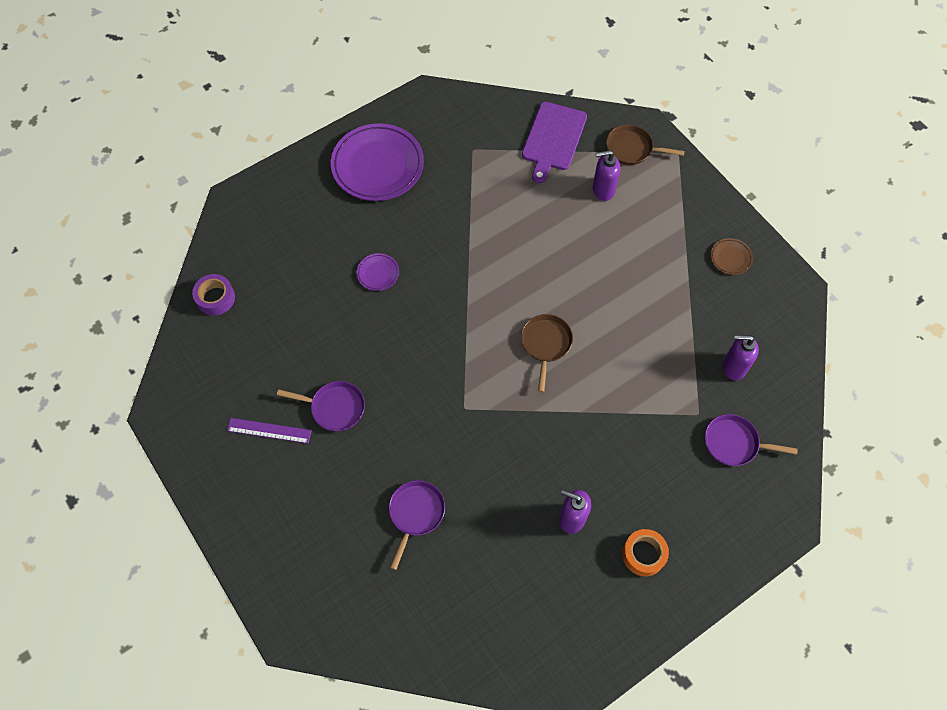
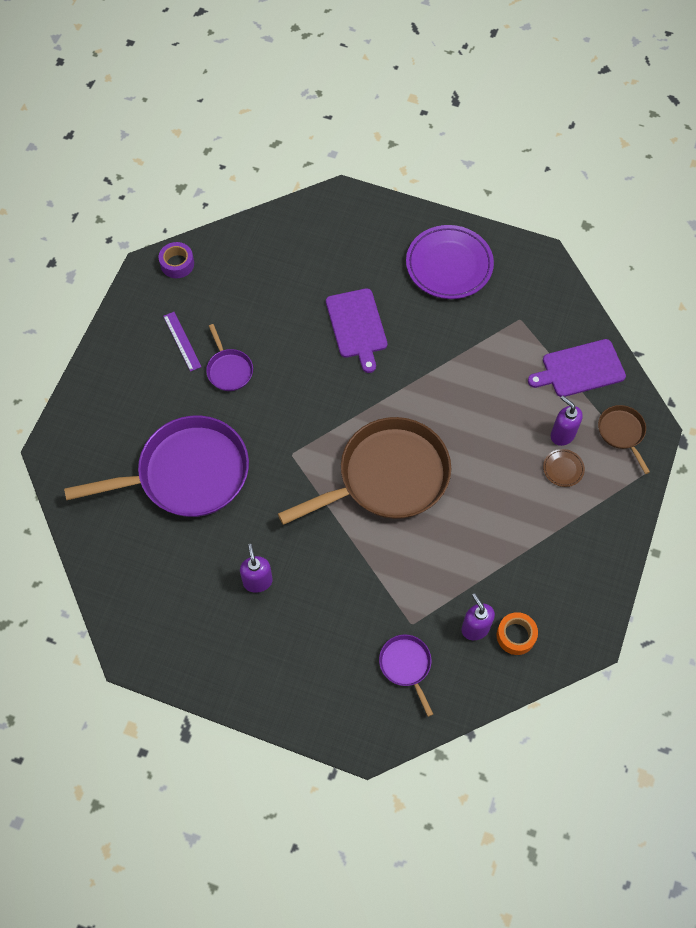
camera: 55 degrees right, 0 degrees up
(215, 298) = (256, 239): purple tape -> purple tape (177, 264)
(378, 273) = (357, 326): purple plate -> purple cutting board
(415, 514) = (187, 474): purple pan -> purple pan, size x2.25
(546, 344) = (387, 477): brown pan -> brown pan, size x2.25
(643, 554) = (264, 649): orange tape -> orange tape (516, 635)
(731, 258) = (578, 569): brown plate -> brown plate (563, 469)

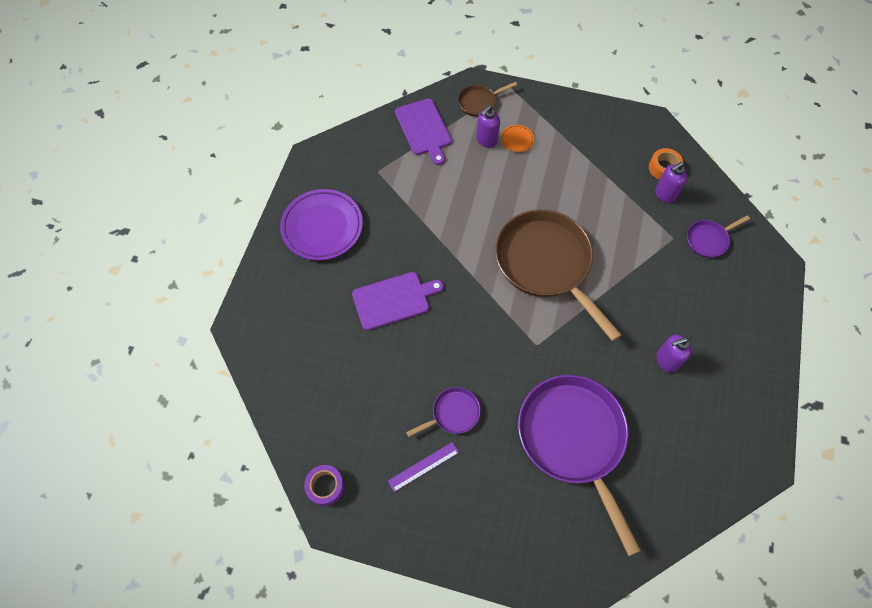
camera: 95 degrees left, 0 degrees up
(563, 469) = (517, 140): brown plate -> orange plate

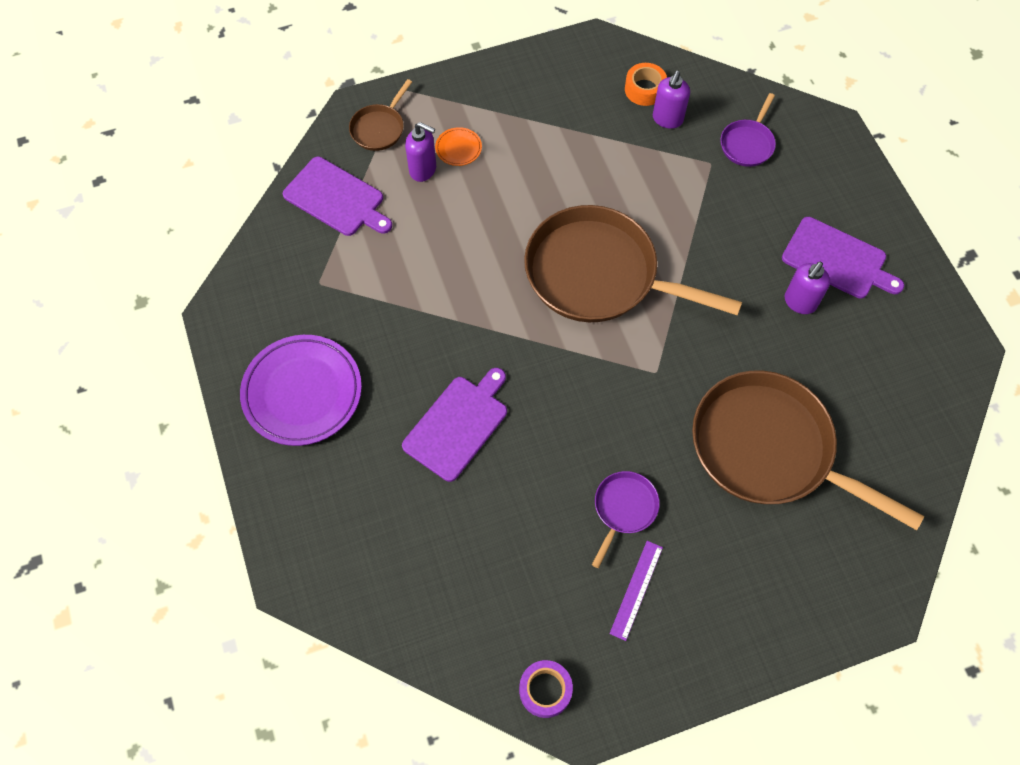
camera: 35 degrees left, 0 degrees up
(486, 140) = (423, 170): purple soap dispenser -> purple soap dispenser turned 75 degrees counterclockwise
(573, 439) = (769, 449): purple pan -> brown pan
(714, 349) = (837, 259): none -> purple cutting board

